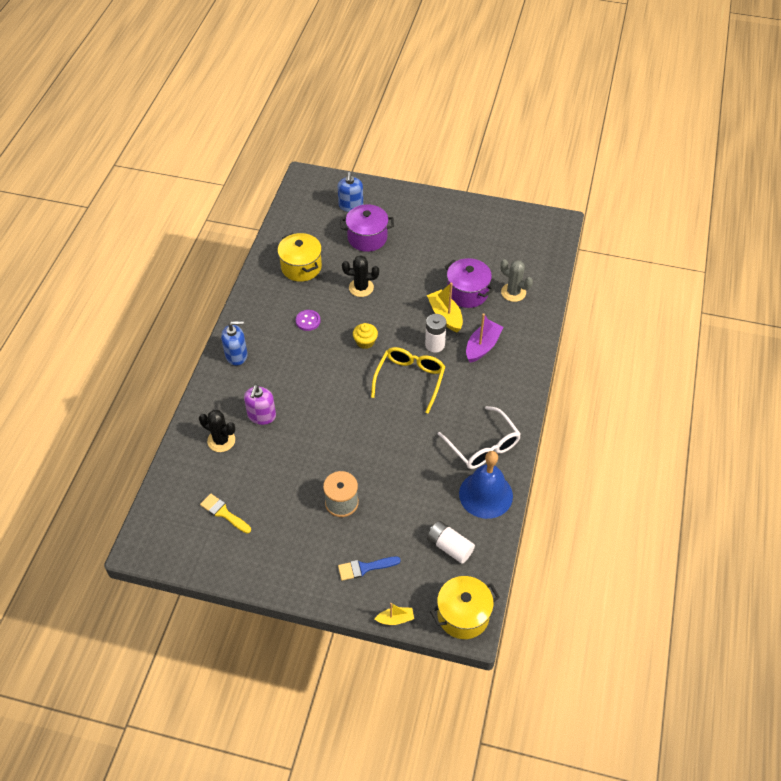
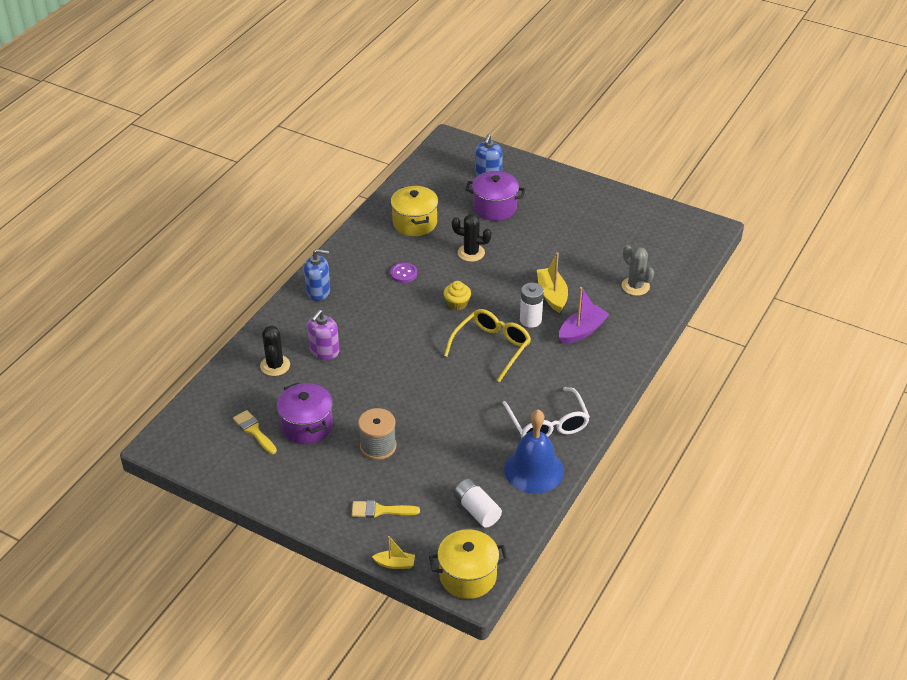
camera: 15 degrees right, 10 degrees down
(221, 440) = (275, 365): black cactus -> black cactus turned 45 degrees clockwise
(365, 568) = (380, 510): blue brush -> yellow brush
(467, 293) = (584, 277): purple pot -> purple pot (307, 426)

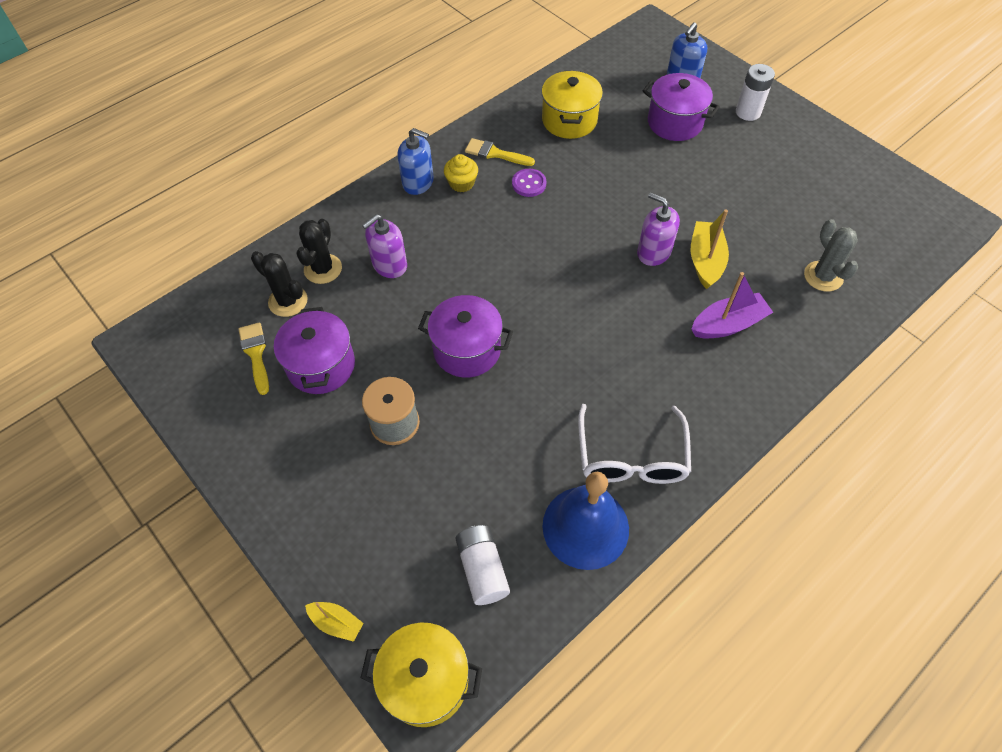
camera: 20 degrees right, 15 degrees up
(380, 510) = (355, 526): yellow brush -> yellow brush (495, 153)
(408, 390) = (467, 350): none -> purple pot
(457, 303) = (578, 241): yellow cupcake -> yellow cupcake (461, 183)
(471, 253) = (622, 176): black cactus -> black cactus (288, 301)
(491, 348) = (598, 317): yellow glasses -> none
(513, 298) = (653, 252): none -> purple soap dispenser
(530, 320) = (664, 290): white battery -> white battery (748, 112)

